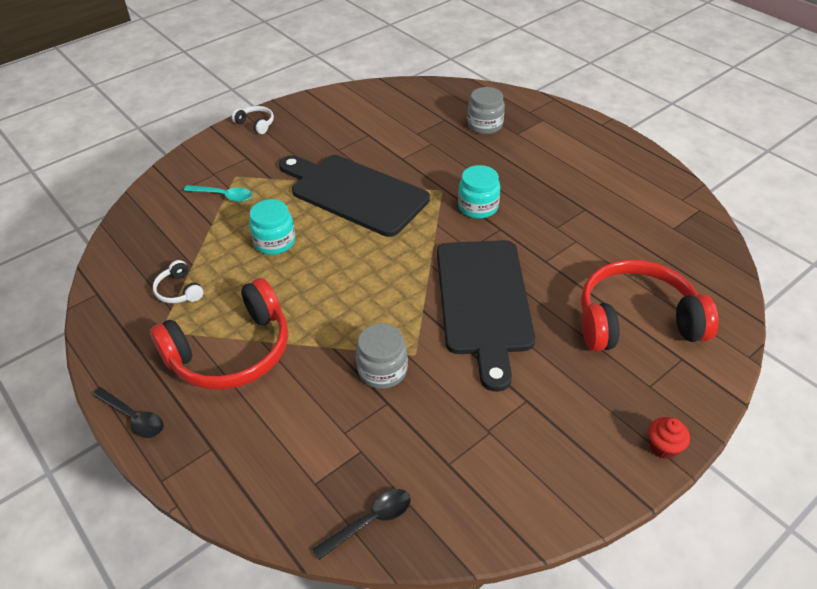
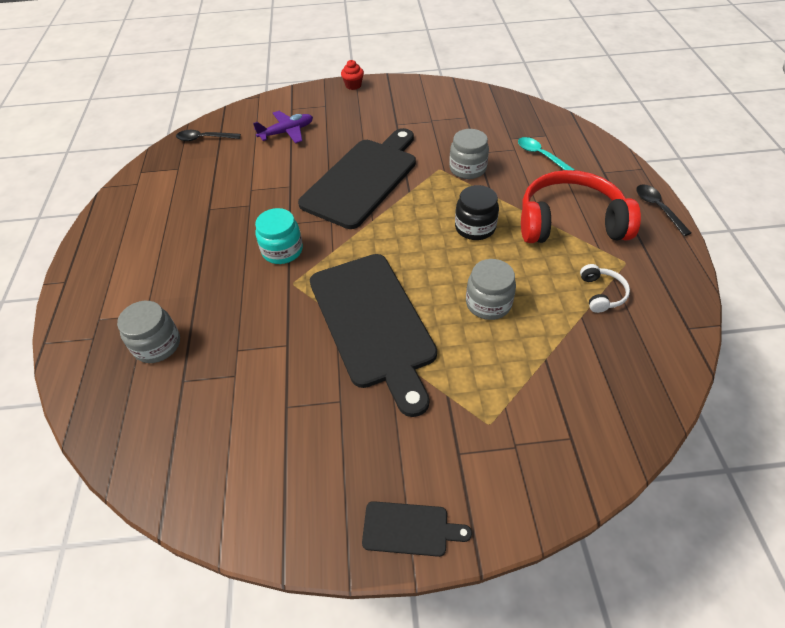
camera: 145 degrees left, 5 degrees up
(223, 196) = (516, 396): turquoise spoon -> turquoise spoon (540, 155)
(256, 124) = (409, 529): white headphones -> black cutting board
(275, 242) = (488, 303): turquoise jar -> grey jar
(327, 301) = (475, 227): none -> black jar
(370, 521) = (524, 112): black spoon -> black spoon (204, 139)
(636, 320) = (287, 132): red headphones -> purple plane

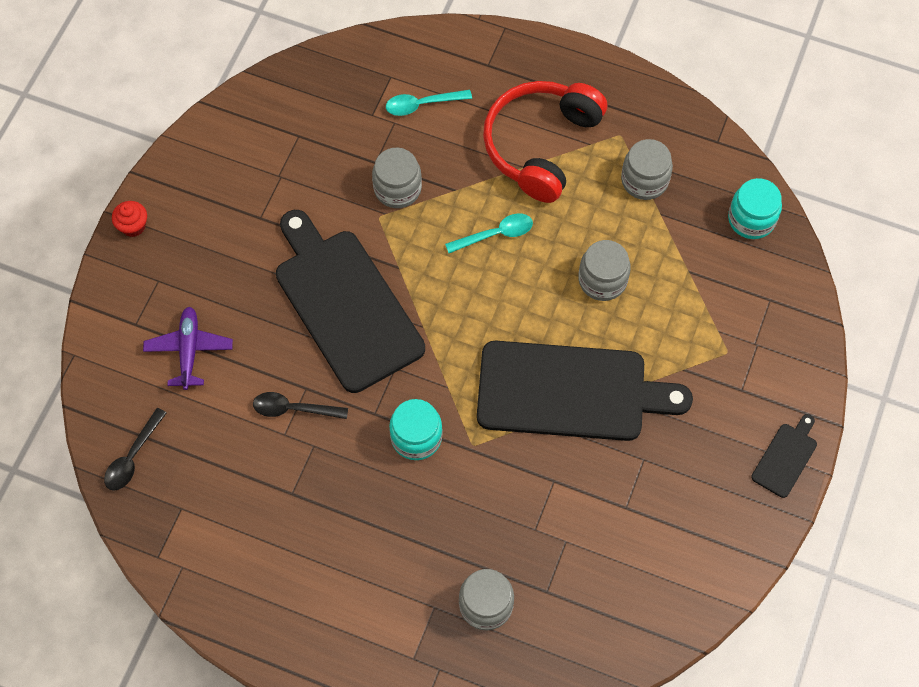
camera: 65 degrees left, 15 degrees up
(475, 227) = (495, 234): black jar -> turquoise spoon
(601, 293) = (644, 180): white headphones -> grey jar
(639, 386) = (751, 219): none -> turquoise jar
(657, 208) = (569, 57): black spoon -> black spoon (293, 409)

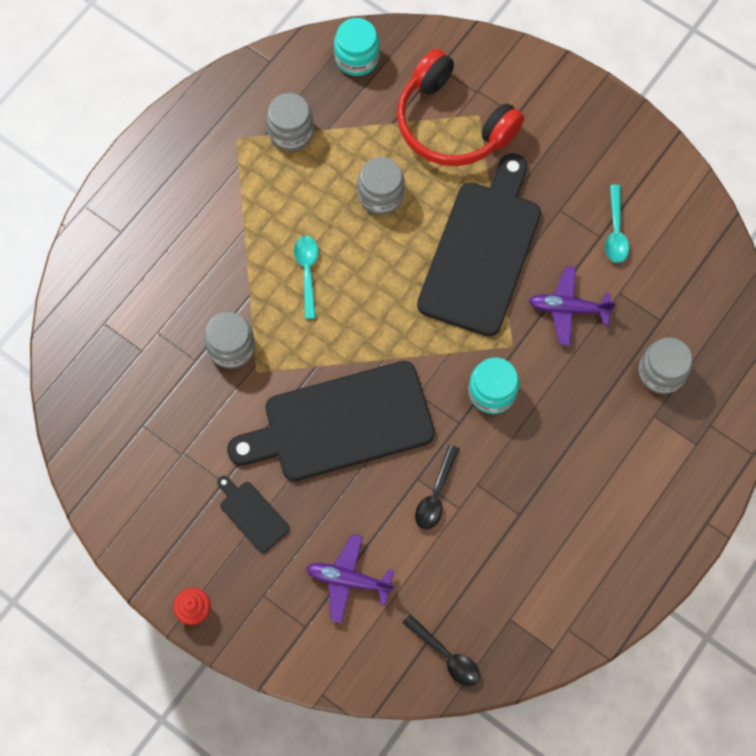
camera: 75 degrees left, 5 degrees up
(422, 104) = (146, 302): turquoise spoon -> turquoise spoon (615, 231)
(531, 492) = (568, 309): none -> purple plane
(541, 145) = (225, 208): red headphones -> red headphones (452, 124)
(785, 457) = (585, 100): black cutting board -> black cutting board (252, 514)

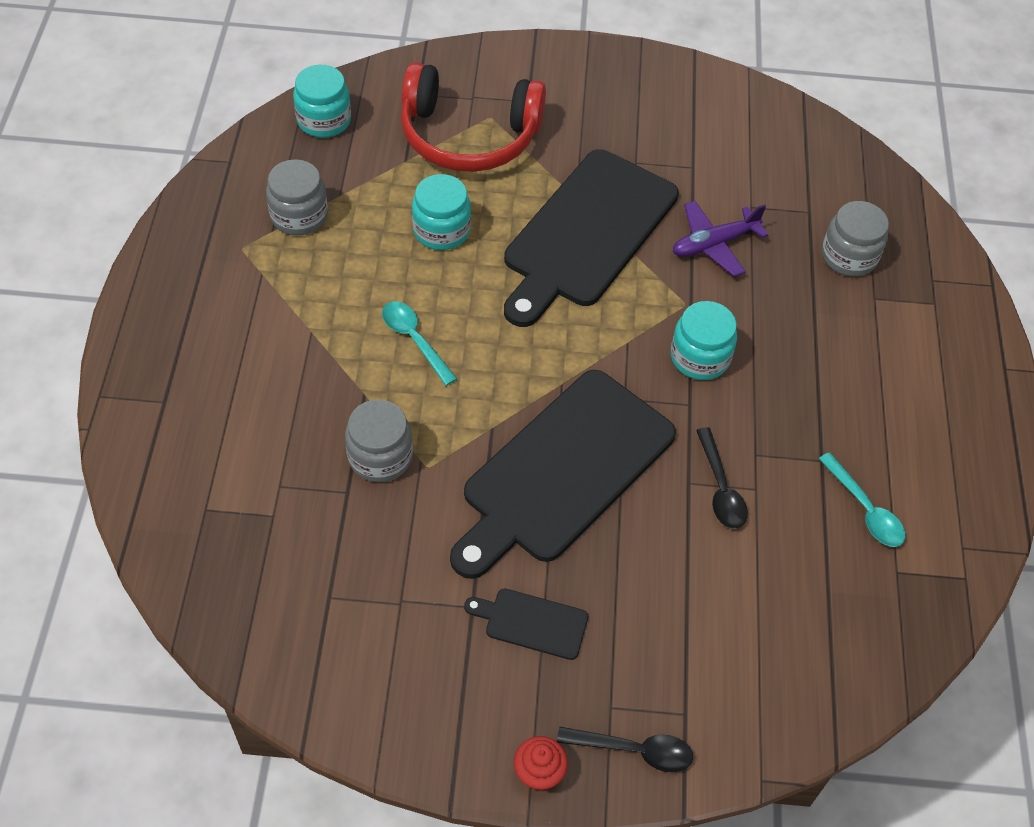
camera: 35 degrees left, 15 degrees down
(348, 580) = (695, 632): purple plane -> none
(381, 195) = (441, 230): grey jar -> turquoise jar
(446, 655) = (862, 650): black spoon -> black spoon (634, 750)
(482, 251) = (587, 233): black cutting board -> black cutting board turned 135 degrees counterclockwise
(615, 231) = (704, 156): turquoise spoon -> turquoise spoon (865, 509)

